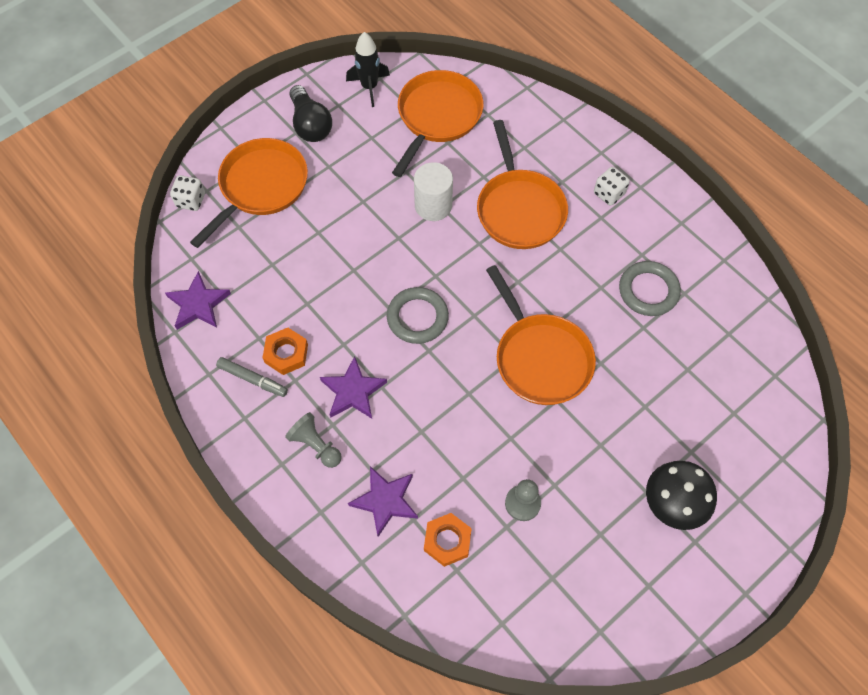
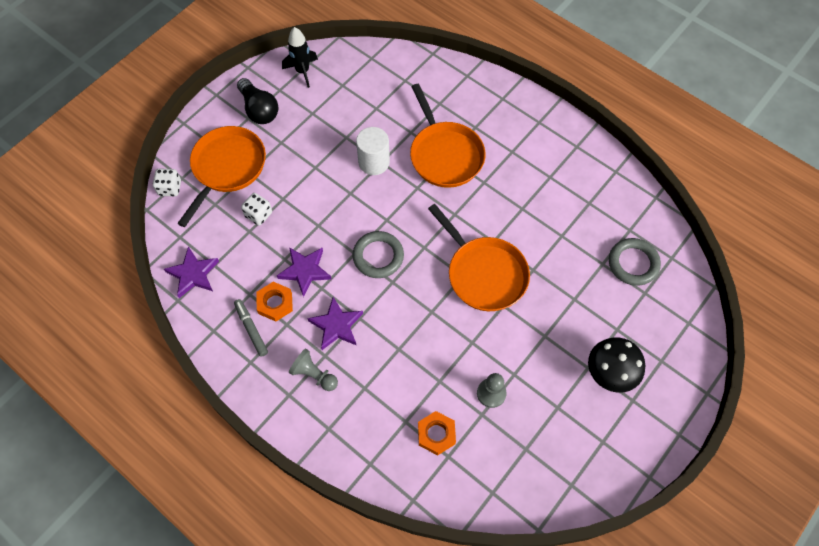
camera: 10 degrees left, 0 degrees up
(253, 379) = (251, 329): grey marker -> grey marker turned 135 degrees counterclockwise
(385, 501) = (380, 410): purple star -> purple star (305, 271)
(437, 117) = (364, 88): orange pan -> none
(609, 194) = (514, 131): white dice -> white dice (258, 214)
(648, 291) = (560, 205): grey ring -> grey ring (633, 263)

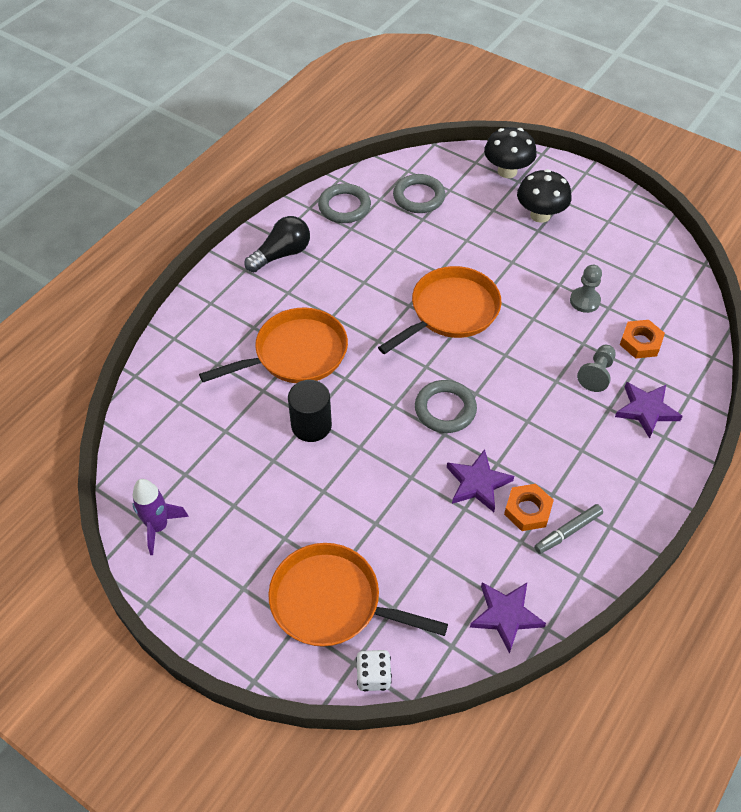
camera: 95 degrees left, 10 degrees down
(258, 214) = (404, 548): white dice -> none
(259, 110) = (228, 575): black light bulb -> black light bulb (282, 254)
(302, 71) = (158, 527): black rocket -> purple rocket
(314, 375) = (607, 457): grey pawn -> grey pawn (596, 374)
(336, 325) = (542, 442): purple star -> purple star (646, 410)
(374, 162) = (311, 425): white cylinder -> black cylinder
(617, 199) = (344, 207): none -> grey ring
(675, 352) = (507, 171): none -> black mushroom

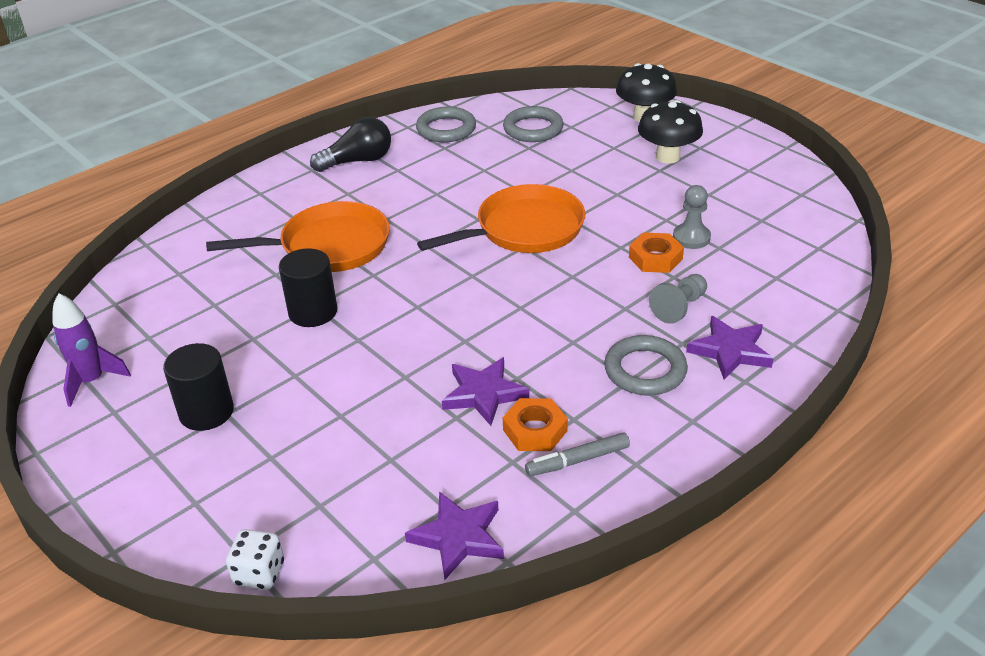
camera: 15 degrees right, 15 degrees down
(268, 539) = (206, 412): none -> black cylinder
(332, 602) = (249, 486): orange pan -> none
(445, 409) = (476, 317): grey ring -> grey ring (645, 370)
(640, 342) = (747, 284): orange nut -> orange nut (655, 258)

